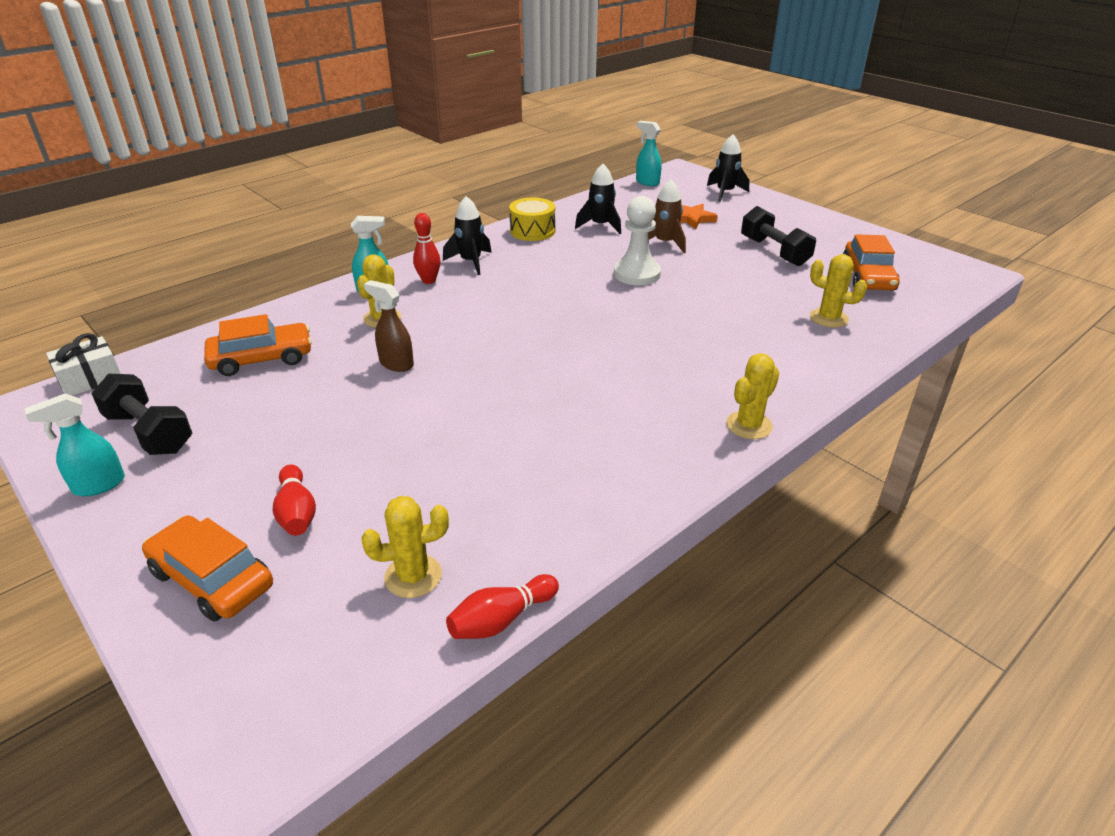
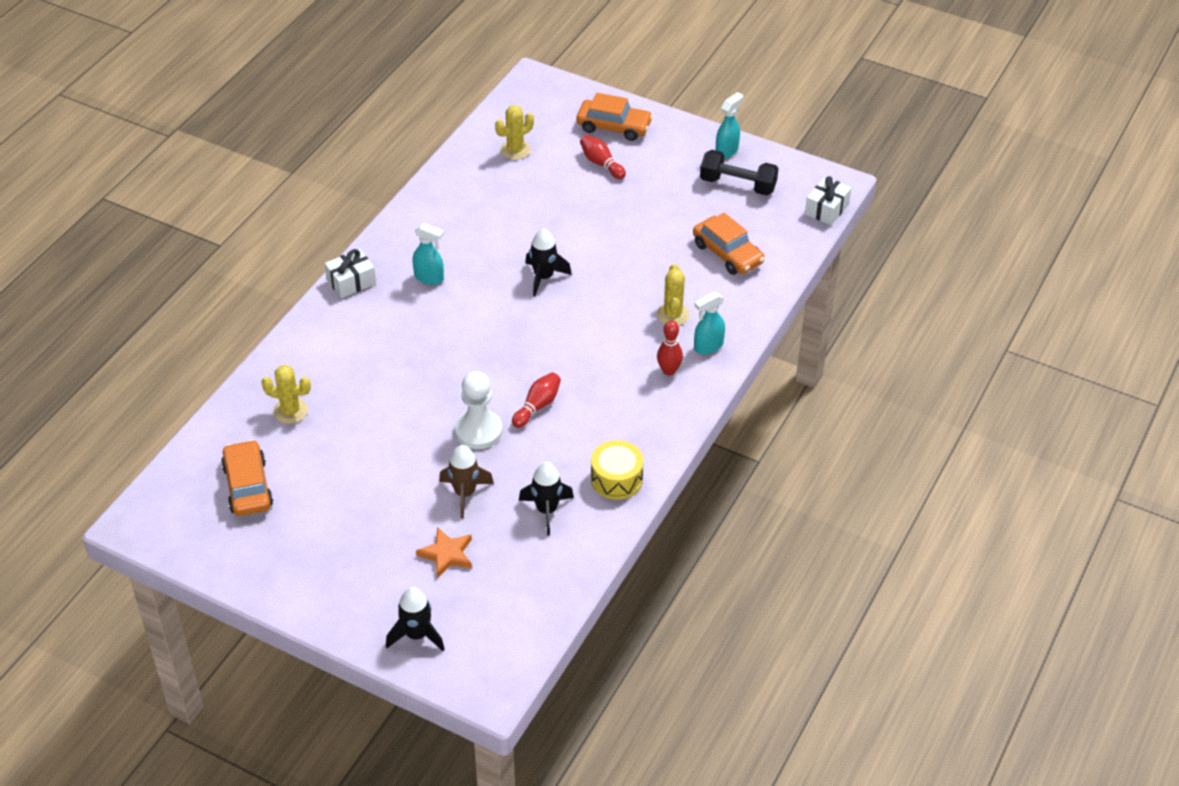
camera: 160 degrees right, 10 degrees up
(262, 359) = (727, 253): orange car -> orange car turned 90 degrees counterclockwise
(396, 364) = (625, 273): brown spray bottle -> none
(471, 262) = (648, 408): black rocket -> black rocket (543, 277)
(501, 619) = (461, 143): red bowling pin -> red bowling pin (537, 406)
(647, 182) = (526, 636): turquoise spray bottle -> turquoise spray bottle (429, 278)
(749, 425) = (351, 282): yellow cactus -> white gift
(774, 252) = (344, 508): black dumbbell -> none

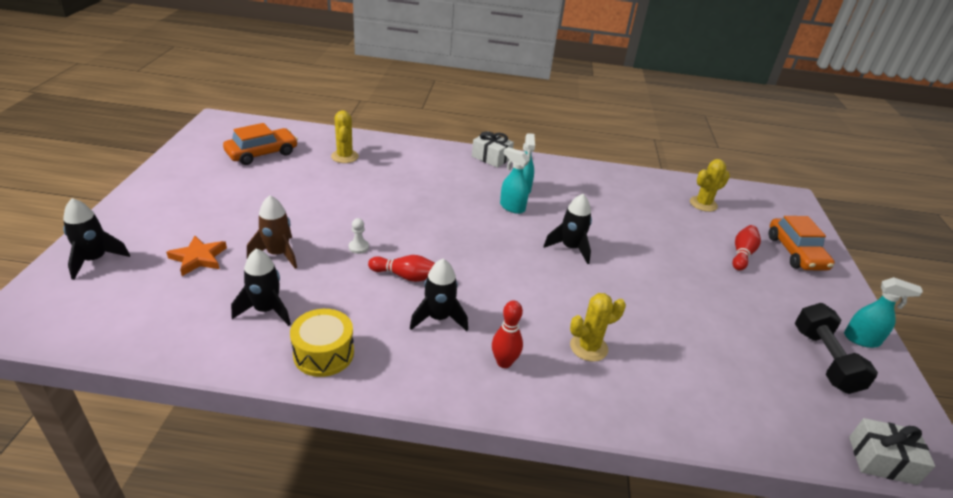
camera: 65 degrees right, 10 degrees down
(478, 431) = (358, 247): white pawn -> white pawn, size x0.44
(515, 150) = (703, 204): yellow cactus -> yellow cactus turned 60 degrees counterclockwise
(603, 397) = (438, 318): none -> black rocket
(708, 346) = (561, 389): turquoise spray bottle -> turquoise spray bottle (512, 207)
(727, 253) = (716, 374): orange car -> none

